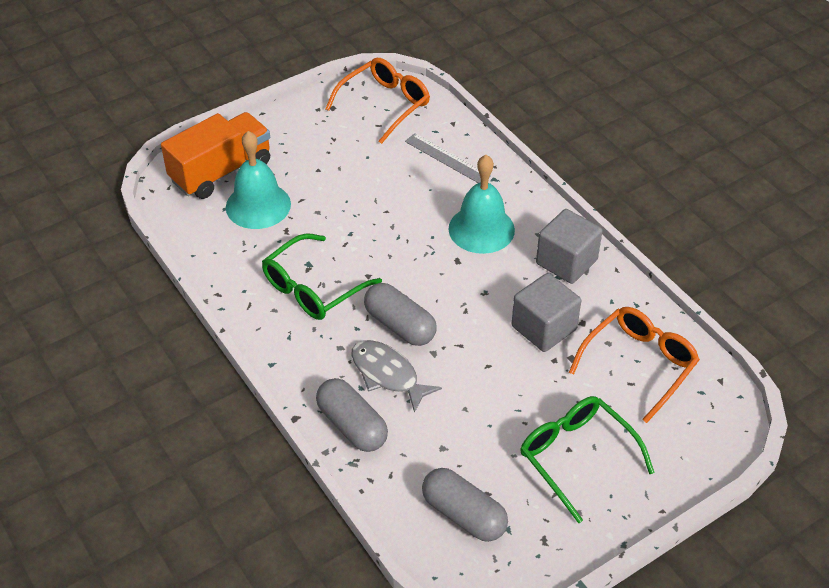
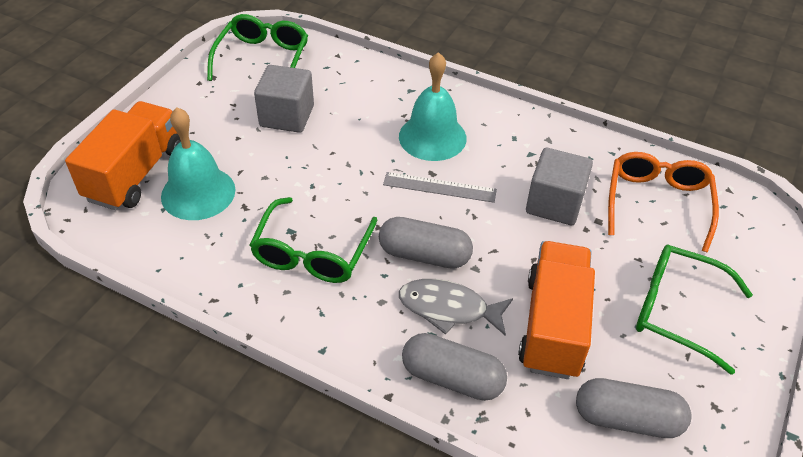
camera: 30 degrees left, 0 degrees up
(384, 105) = (262, 59): orange glasses -> green glasses
(447, 158) = (355, 86): grey ruler -> grey ruler (439, 187)
(461, 423) = (553, 326): none -> orange truck
(566, 262) = (527, 138): grey cube -> grey cube (287, 116)

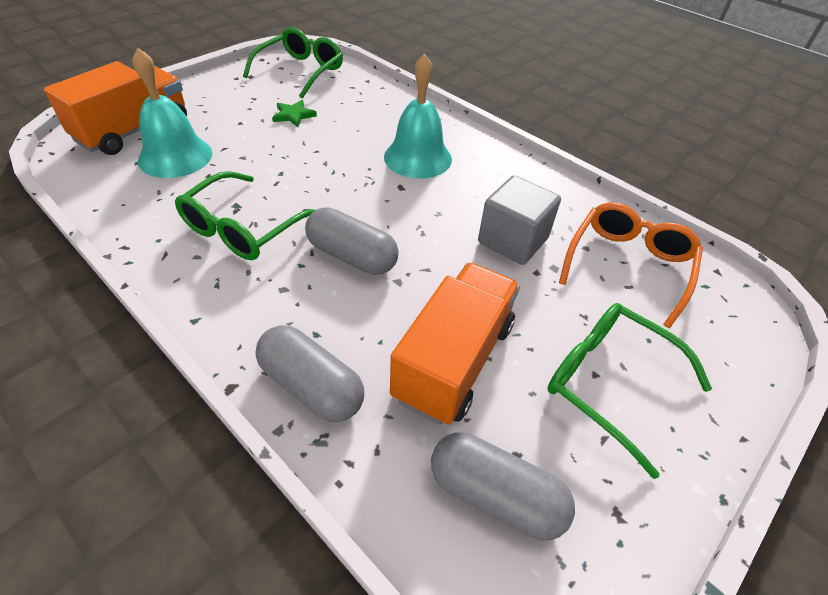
camera: 15 degrees right, 0 degrees up
(287, 116) = (293, 115): grey cube -> green star
(439, 187) = (401, 200): grey ruler -> none
(448, 308) = (348, 313): grey fish -> none

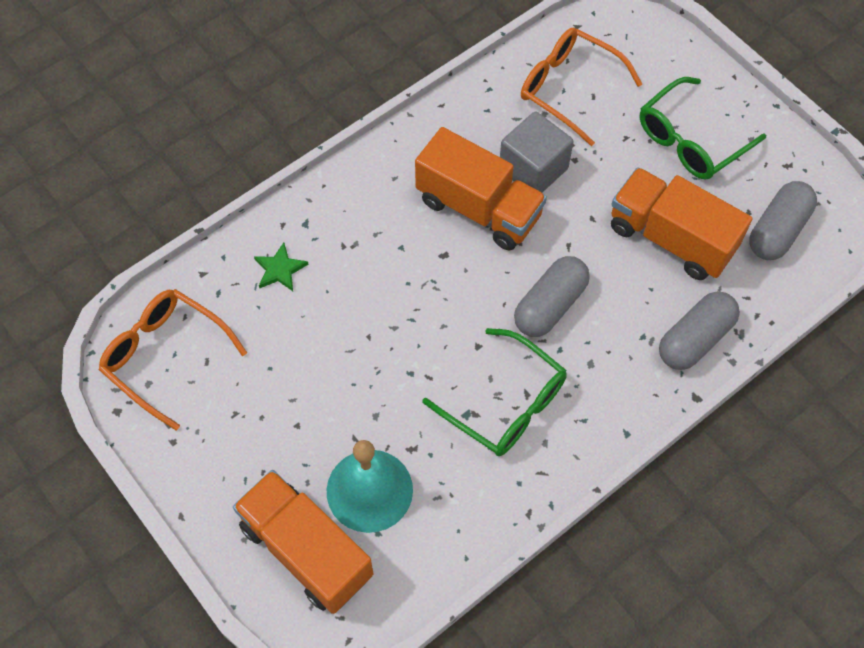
camera: 80 degrees left, 15 degrees up
(293, 115) = (286, 362): green star -> green star (280, 269)
(300, 71) = (165, 357): green glasses -> orange glasses
(418, 158) = (392, 233): turquoise bell -> none
(455, 205) = (478, 208): none -> orange truck

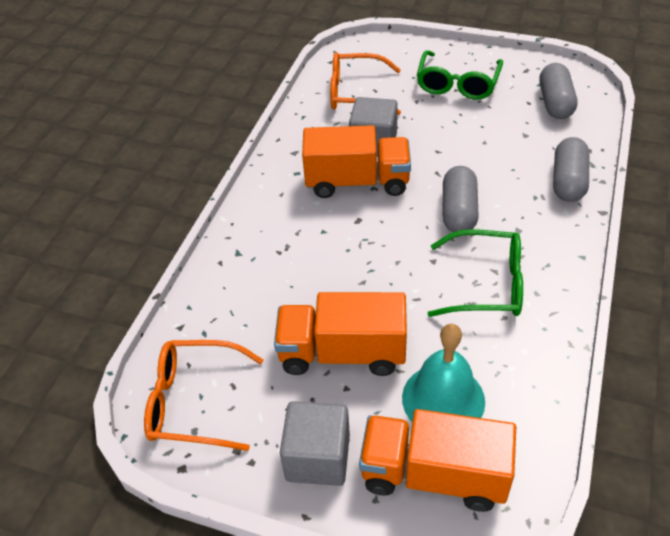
camera: 30 degrees left, 15 degrees down
(227, 473) = (318, 457): none -> grey cube
(280, 269) = (242, 291): green star -> none
(671, 238) = (497, 137): orange truck -> orange truck (342, 353)

